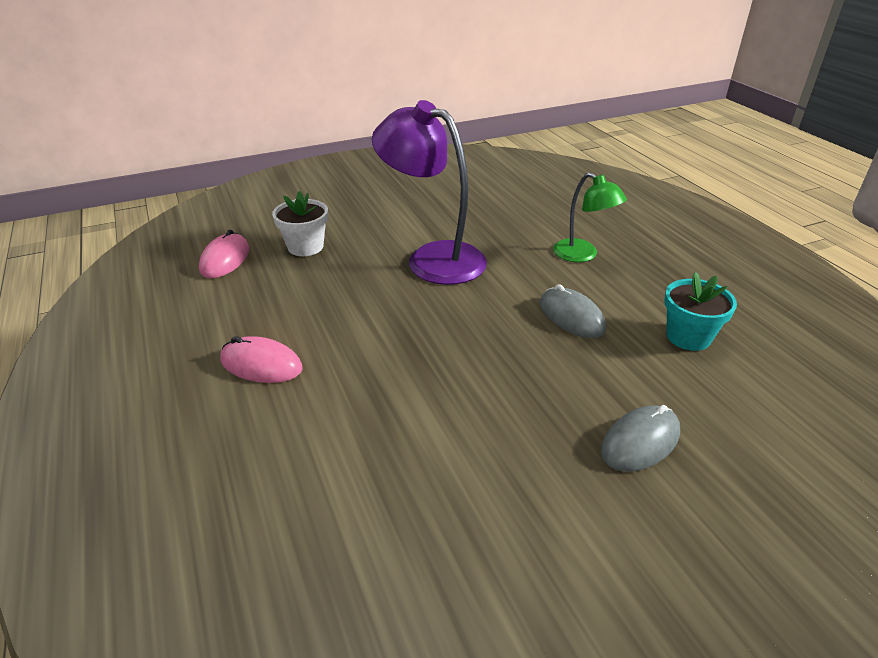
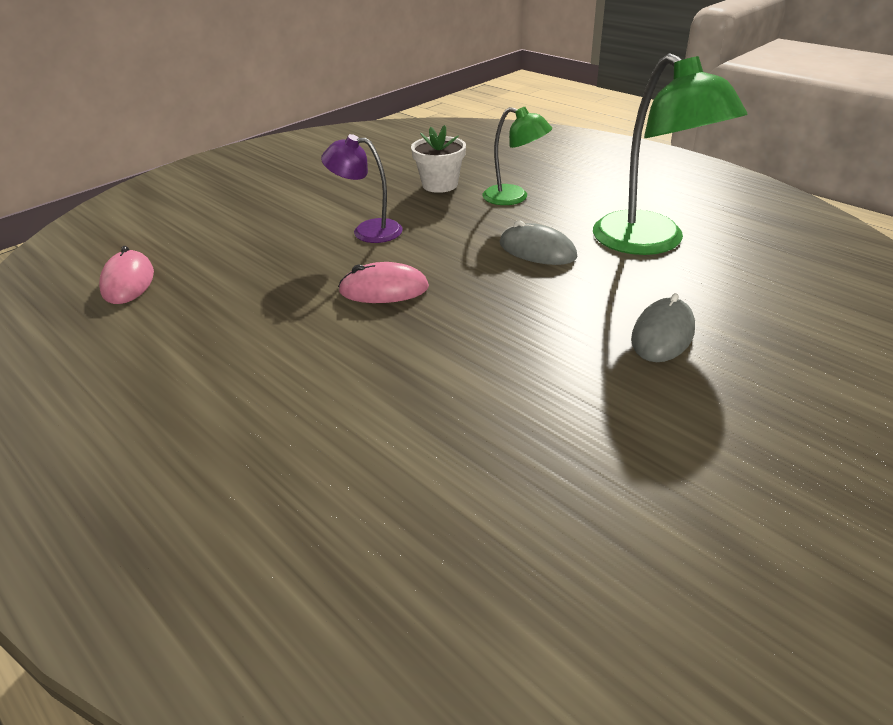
camera: 20 degrees left, 0 degrees up
(261, 364) = (243, 369): pink mouse -> pink mouse (384, 289)
(305, 247) = (218, 250): white flower pot -> white flower pot (440, 185)
(432, 258) = (367, 231): purple lamp -> purple lamp, size x0.57
(688, 337) = (650, 242): turquoise flower pot -> green lamp

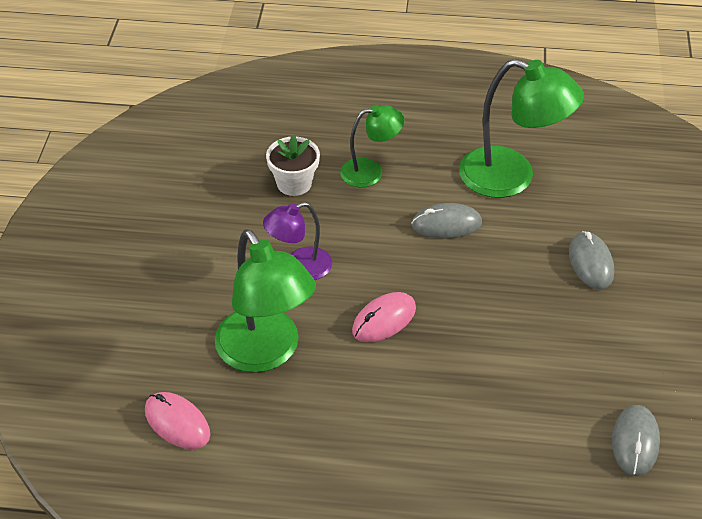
camera: 40 degrees left, 10 degrees up
(258, 269) = (266, 353): none -> green lamp
(510, 530) = (635, 442): none -> grey mouse

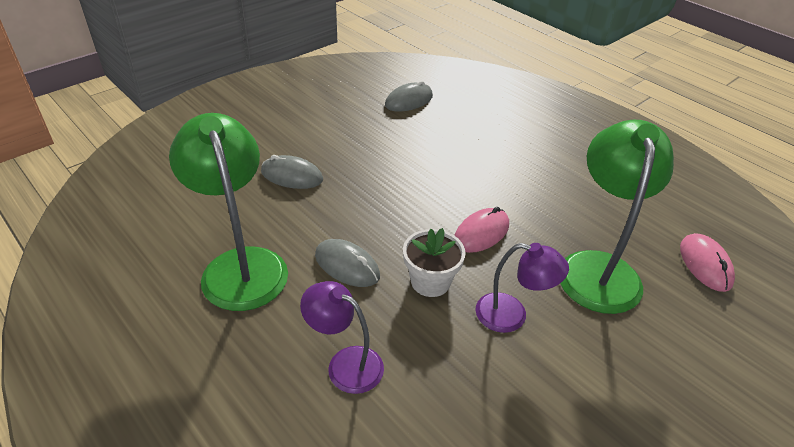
camera: 140 degrees left, 5 degrees down
(294, 183) = (436, 410): white flower pot -> white flower pot (430, 281)
(370, 171) = (345, 364): green lamp -> purple lamp
(384, 320) = (481, 233): pink mouse -> pink mouse turned 45 degrees counterclockwise
(590, 263) = (292, 176): grey mouse -> grey mouse turned 75 degrees clockwise

